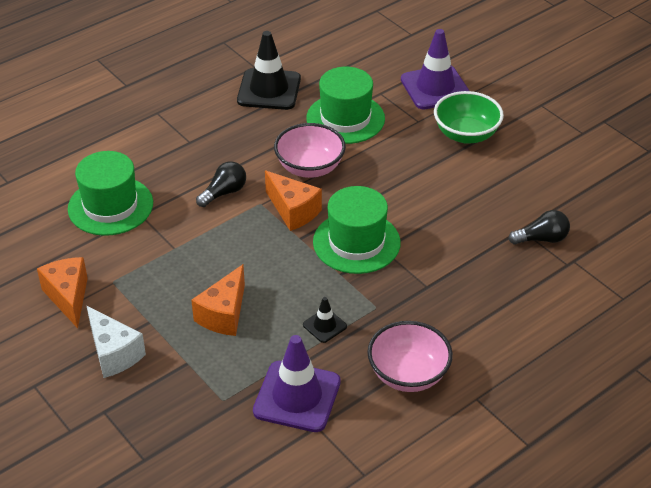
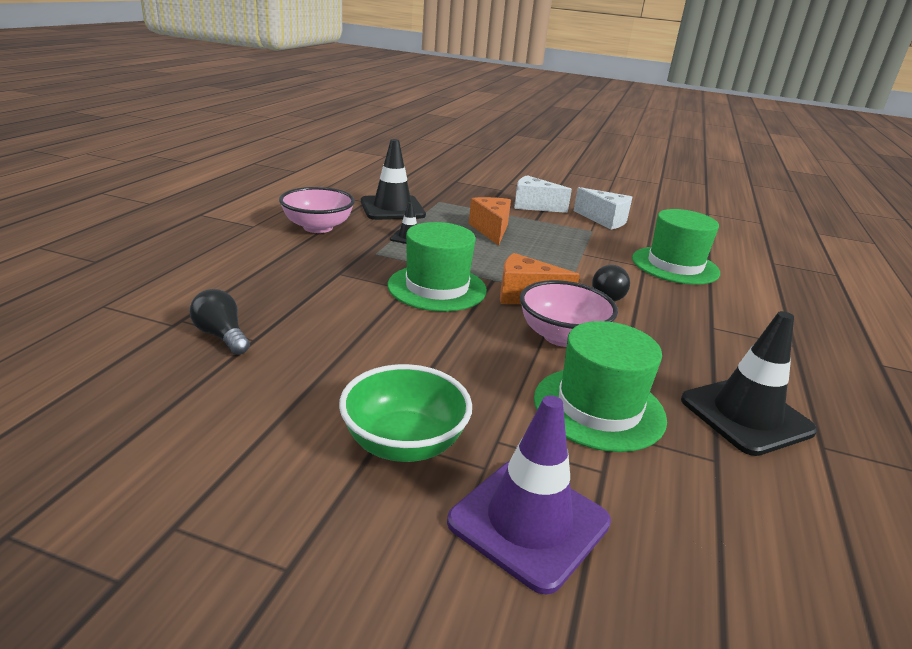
camera: 145 degrees right, 15 degrees down
(68, 297) = (604, 220): orange cheese -> white cheese
(297, 396) = (392, 208): purple traffic cone -> black traffic cone
(542, 239) = (222, 336): black light bulb -> black light bulb turned 90 degrees clockwise

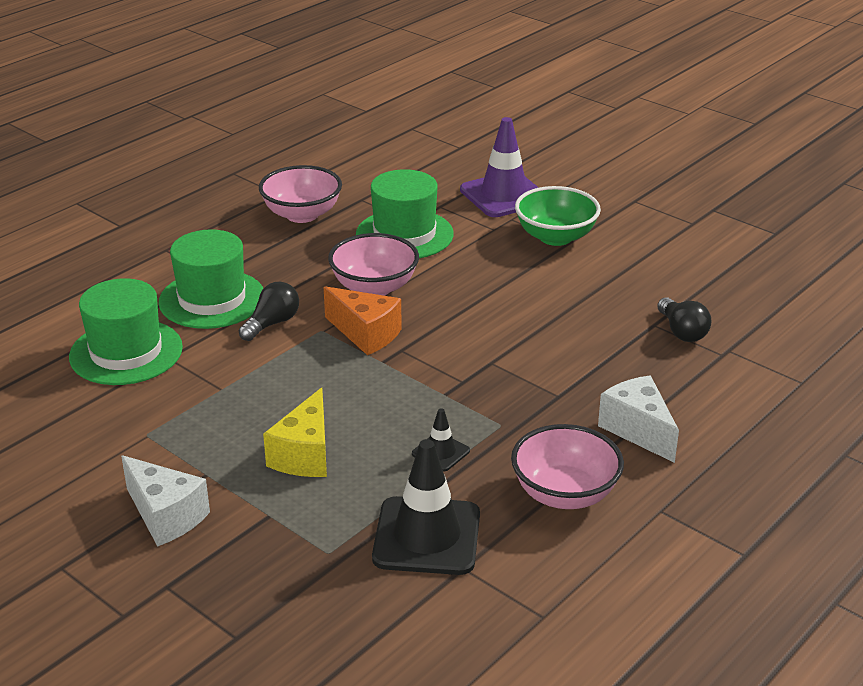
camera: 155 degrees left, 5 degrees up
(437, 288) = (455, 358): green hat -> green hat (212, 299)
(491, 230) = (305, 455): orange cheese -> yellow cheese
(604, 220) = (89, 458): white cheese -> white cheese (638, 430)
(746, 415) = (302, 214): black traffic cone -> pink bowl

